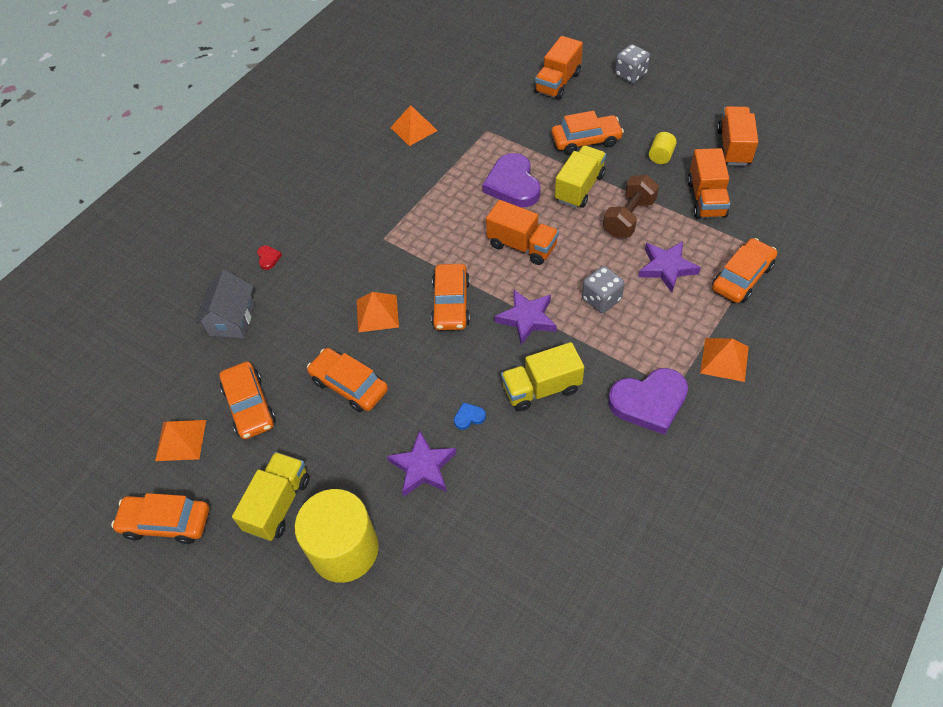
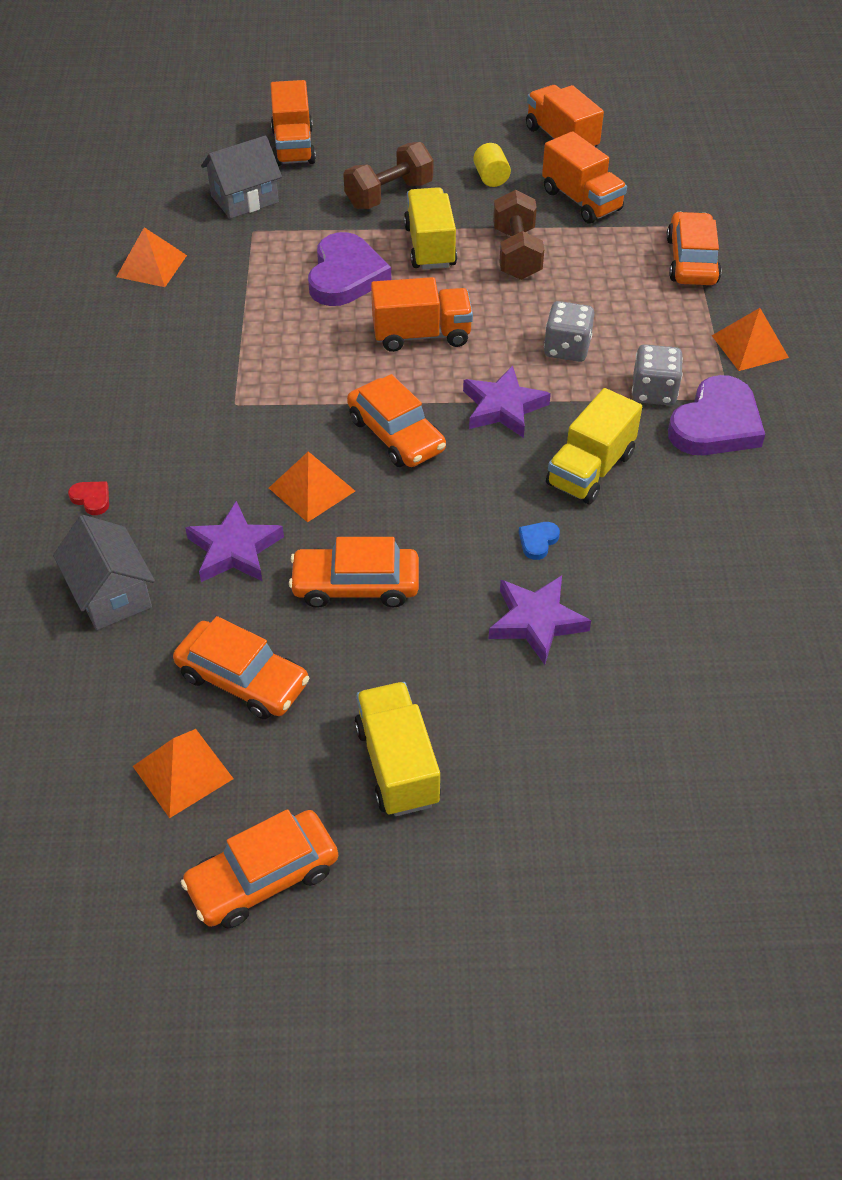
camera: 40 degrees left, 5 degrees down
(344, 549) = (531, 761): yellow cylinder -> none
(499, 107) = (244, 199): none -> grey house
(513, 184) = (345, 275): purple heart -> purple heart turned 120 degrees counterclockwise
(586, 140) = (389, 195): orange car -> brown dumbbell
(630, 74) = (374, 107): grey dice -> grey dice (653, 392)
(667, 268) = (606, 286): purple star -> purple star (234, 549)

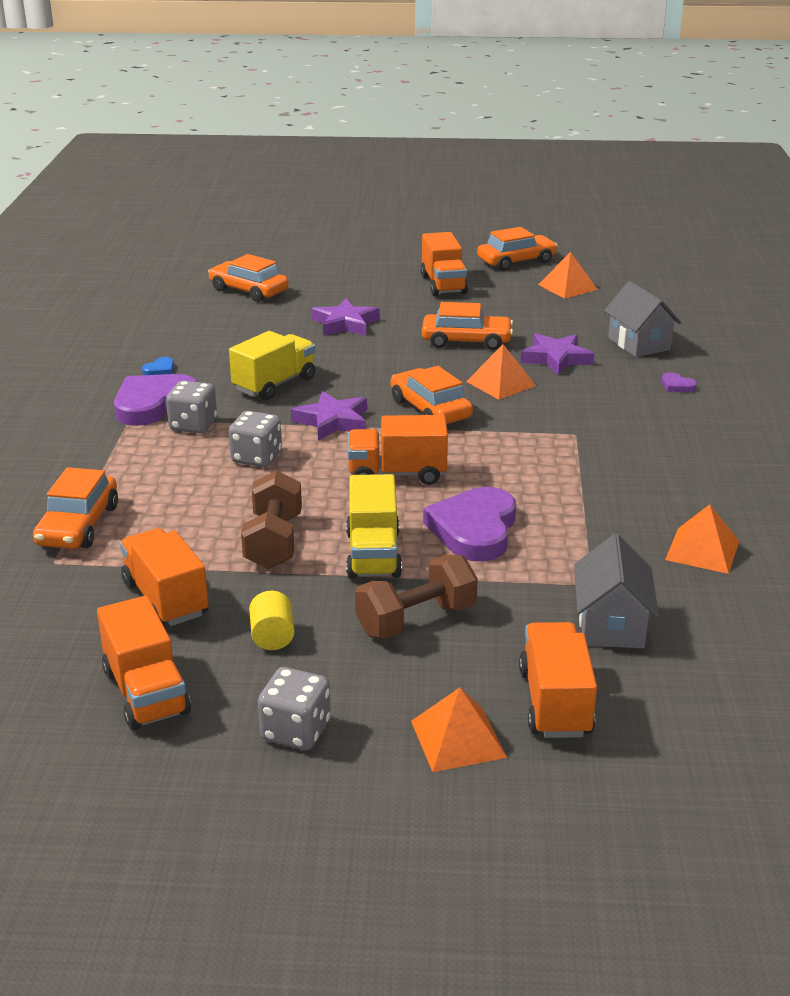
camera: 175 degrees left, 20 degrees down
(92, 499) = (677, 385): red heart -> purple heart
(242, 679) = (539, 311): orange car -> orange car (249, 290)
(244, 199) = (611, 624): grey house -> grey house turned 60 degrees counterclockwise
(397, 764) = (443, 285): yellow truck -> orange truck
(457, 123) = (296, 731): none -> grey dice
(538, 541) = (331, 353): blue heart -> blue heart (160, 370)
(750, 346) = (79, 451): orange pyramid -> orange pyramid (458, 739)

